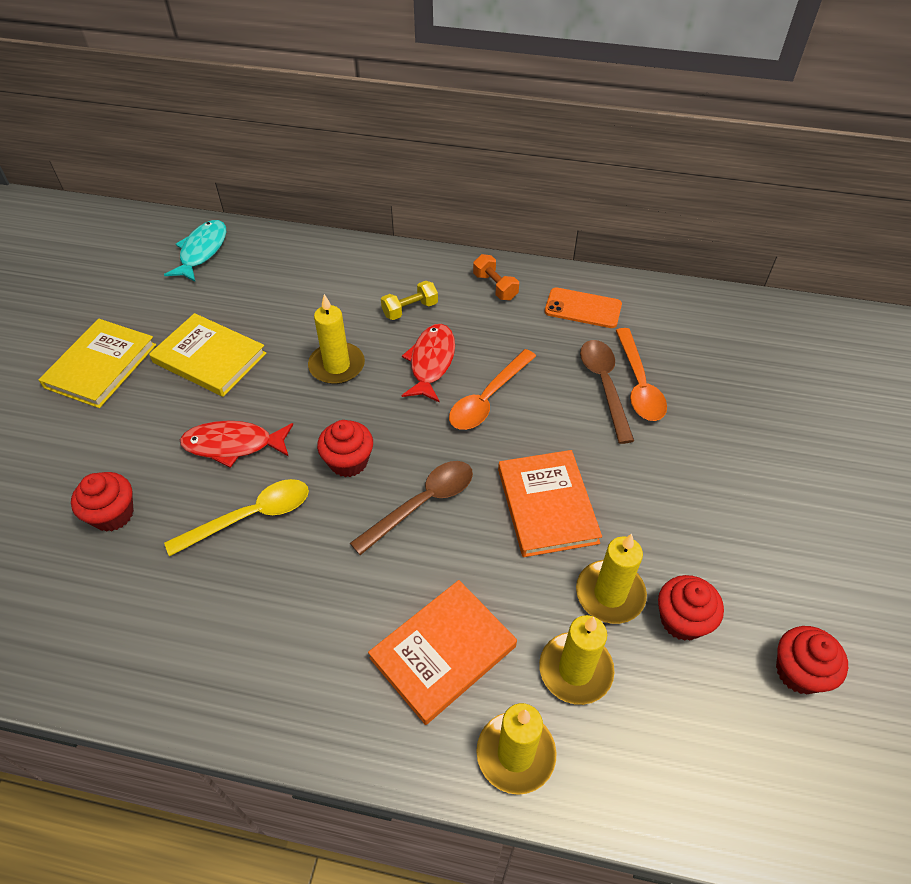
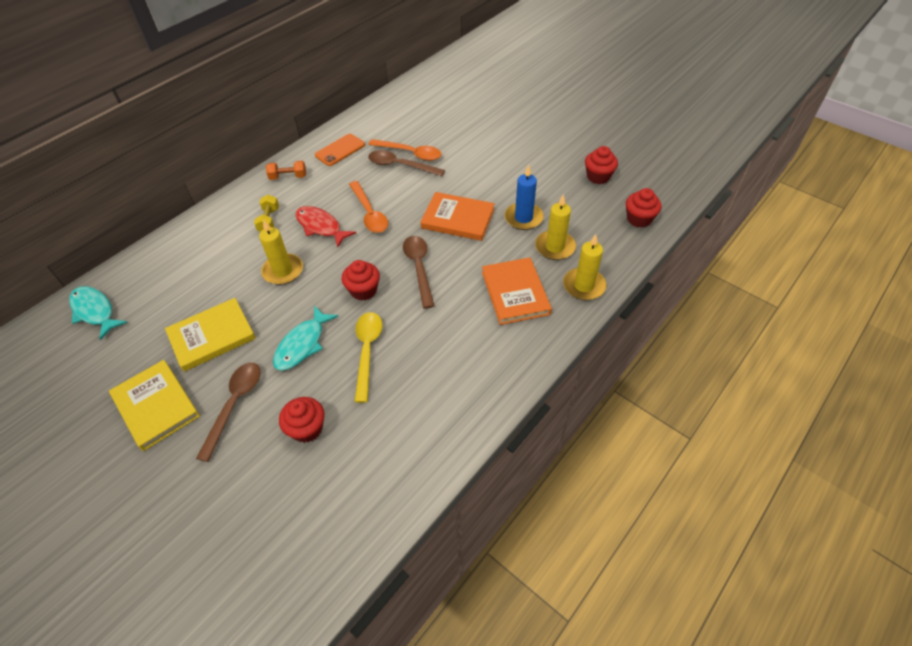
camera: 60 degrees left, 0 degrees up
(124, 429) = (235, 405): none -> brown spoon
(233, 445) = (302, 344): red fish -> turquoise fish
(610, 594) = (523, 218): yellow candle -> blue candle
(682, 620) = (552, 200): red cupcake -> red cupcake (639, 219)

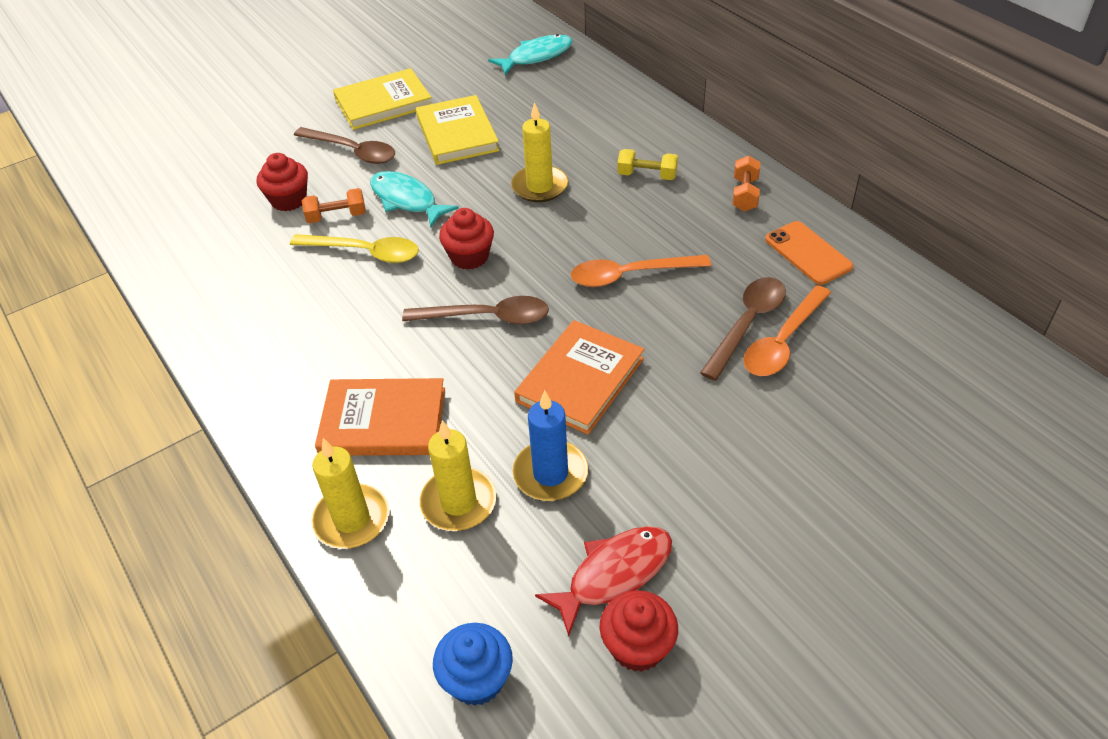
camera: 105 degrees right, 5 degrees down
(321, 227) = (616, 223): red fish -> red fish (614, 574)
(326, 384) = (337, 216): none -> orange dumbbell
(639, 219) = (477, 679): red cupcake -> blue cupcake

